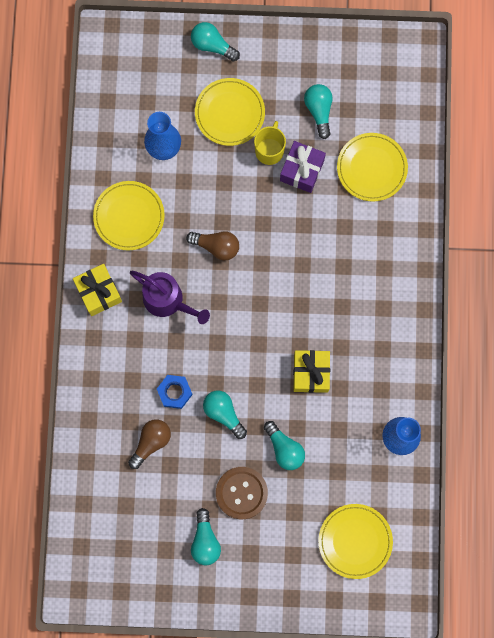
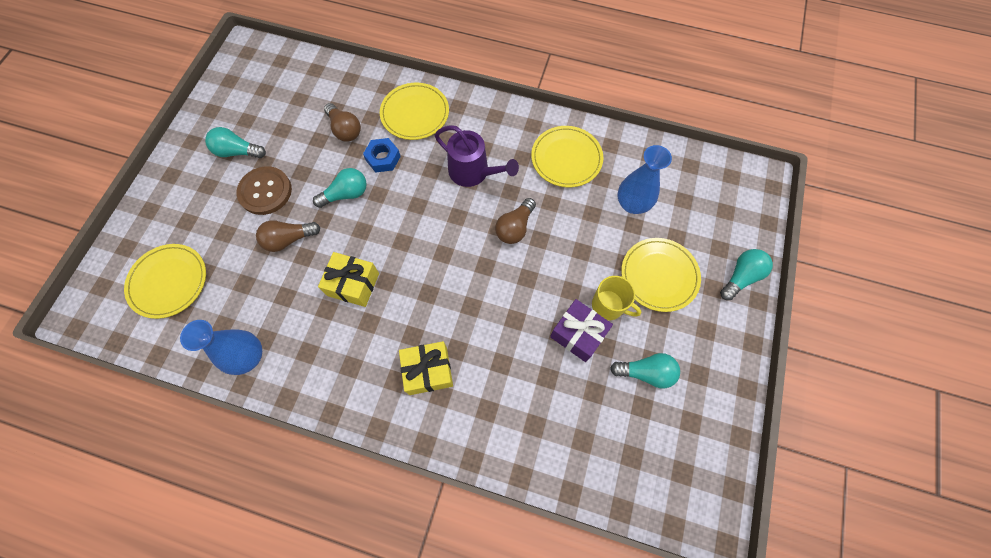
camera: 105 degrees right, 10 degrees down
(98, 292) = (499, 119): yellow gift -> yellow gift (428, 371)
(167, 300) = (473, 172): purple watering can -> purple watering can turned 105 degrees counterclockwise
(284, 449) = (289, 239): turquoise light bulb -> brown light bulb
(371, 168) = (563, 415): yellow plate -> yellow plate (415, 113)

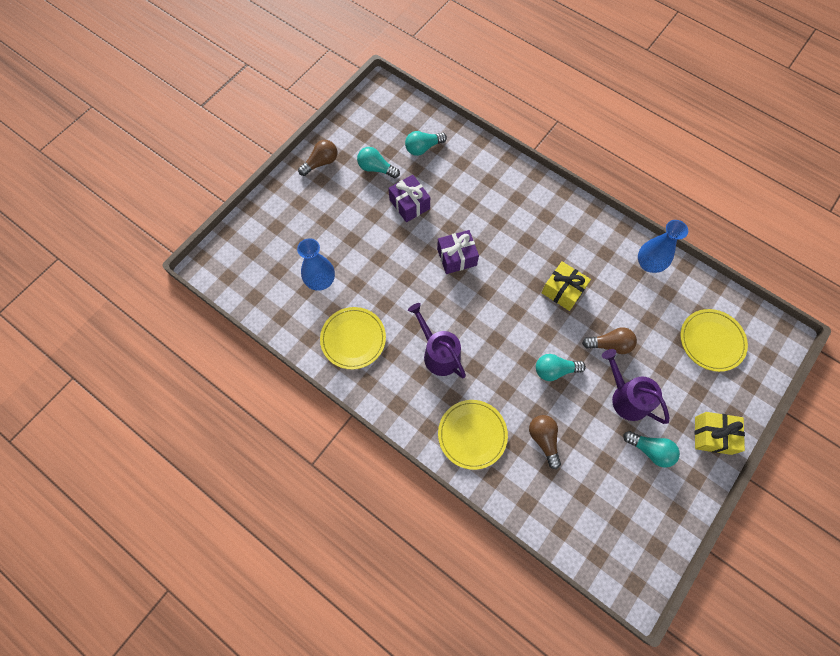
camera: 160 degrees left, 0 degrees up
(265, 191) = (626, 397): brown button -> purple watering can
(383, 158) = (514, 395): blue nut -> none
(428, 371) = (521, 215): yellow gift -> yellow gift (713, 435)
(492, 283) = (457, 257): none -> purple gift
(515, 227) = (422, 293): brown light bulb -> brown light bulb (321, 163)
(608, 305) = (379, 215): yellow mug -> none
(659, 275) = (332, 223): yellow plate -> none
(740, 277) = (275, 203): turquoise light bulb -> turquoise light bulb (423, 148)

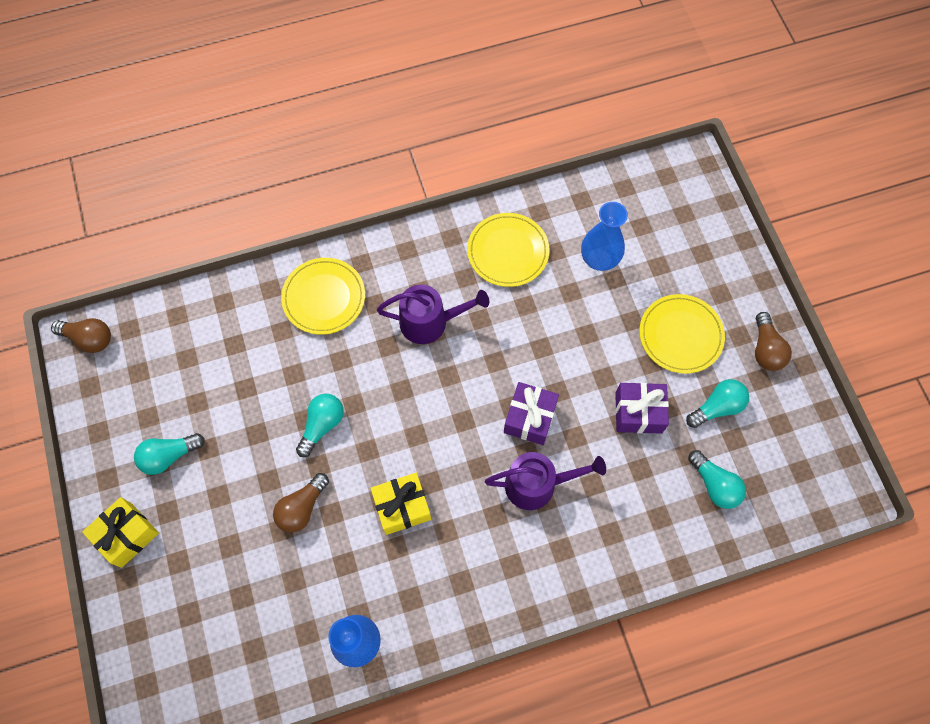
camera: 125 degrees right, 0 degrees up
(423, 148) = (714, 485): turquoise light bulb -> turquoise light bulb turned 135 degrees clockwise
(543, 440) = (264, 360): brown light bulb -> brown light bulb (89, 339)
(626, 397) = (235, 477): purple watering can -> purple watering can (537, 484)
(711, 341) = (214, 631): yellow plate -> yellow plate (680, 335)

